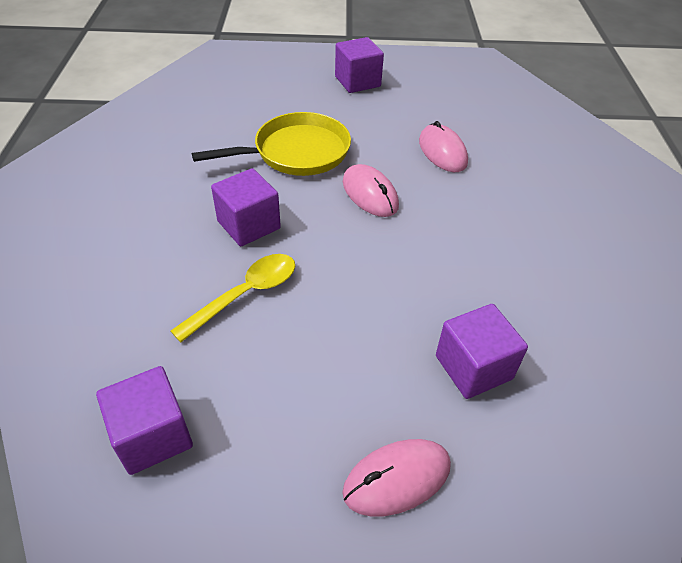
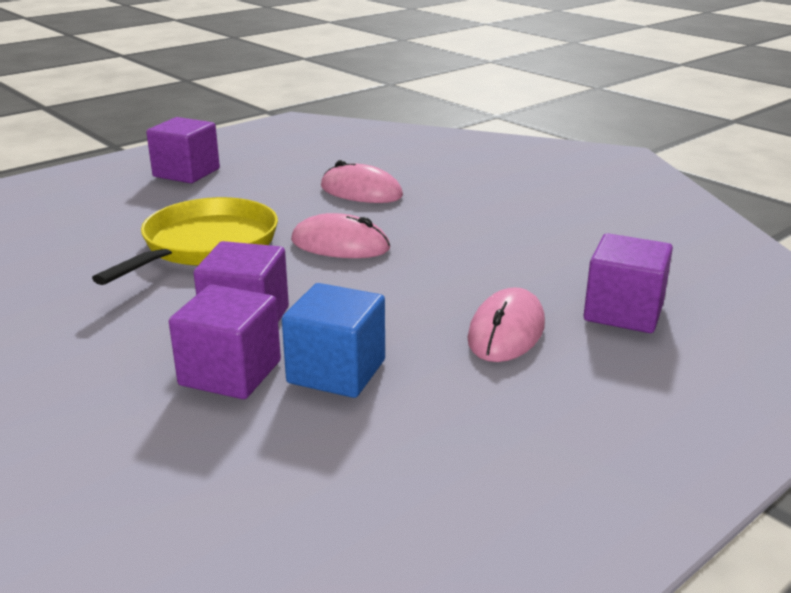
camera: 40 degrees left, 20 degrees down
(153, 435) = (427, 532): purple cube -> purple cube (230, 373)
(245, 294) = (336, 371): yellow spoon -> blue cube
(397, 478) = (690, 412): pink mouse -> pink mouse (506, 331)

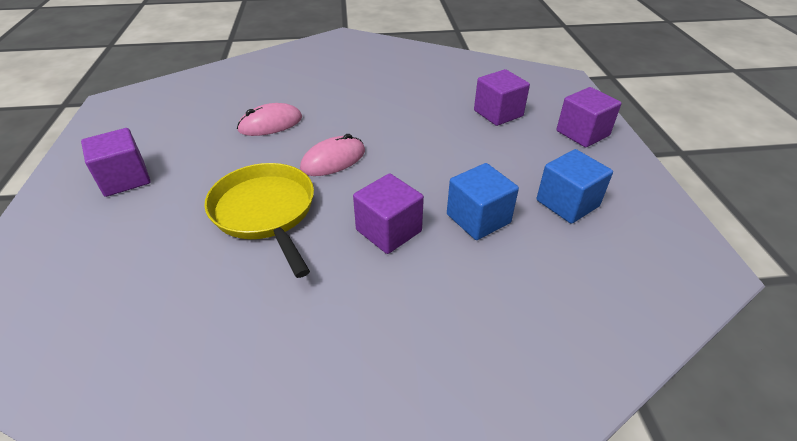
camera: 55 degrees left, 15 degrees up
(230, 373) = (446, 259): purple cube -> purple cube (582, 133)
(464, 437) = (567, 203): none -> blue cube
(506, 331) = (486, 150): pink mouse -> none

